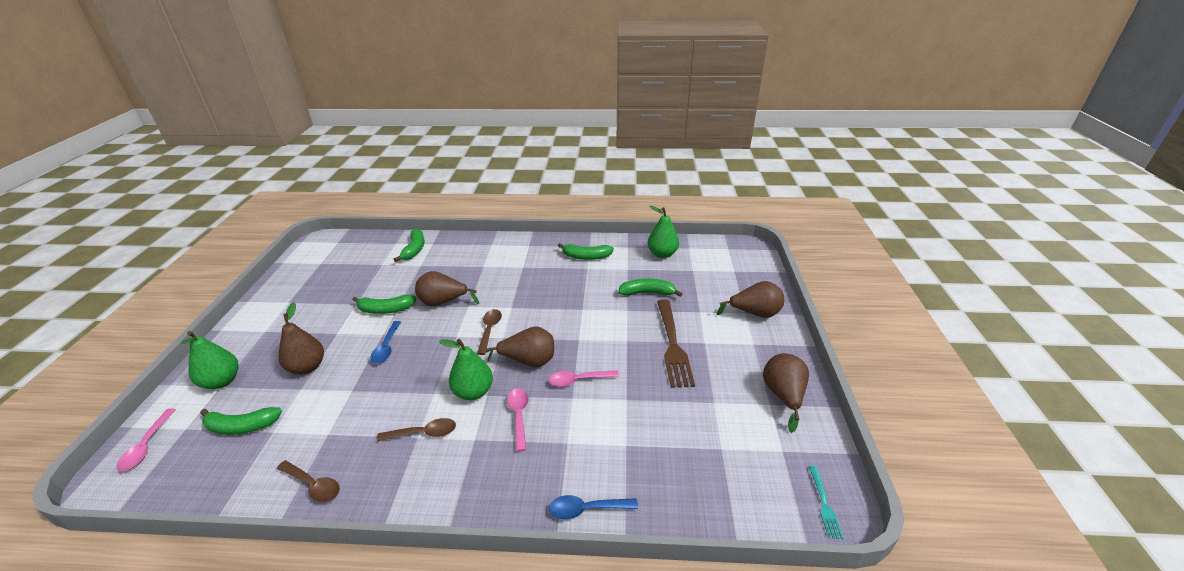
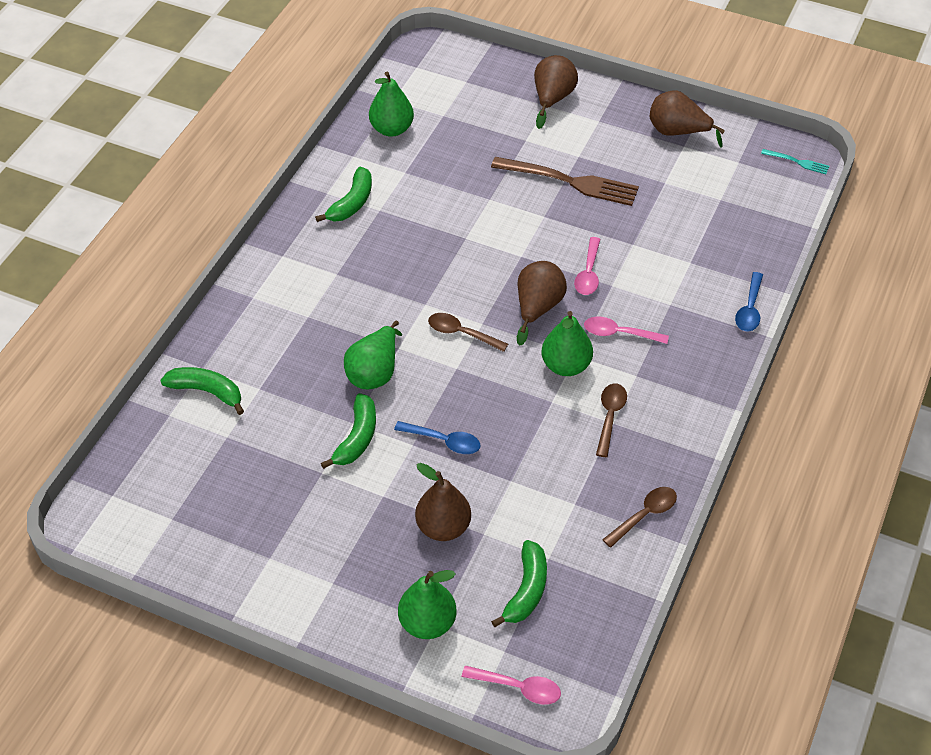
camera: 70 degrees left, 15 degrees up
(443, 302) = (374, 372): brown pear -> green pear
(647, 293) = (466, 170): green banana -> none

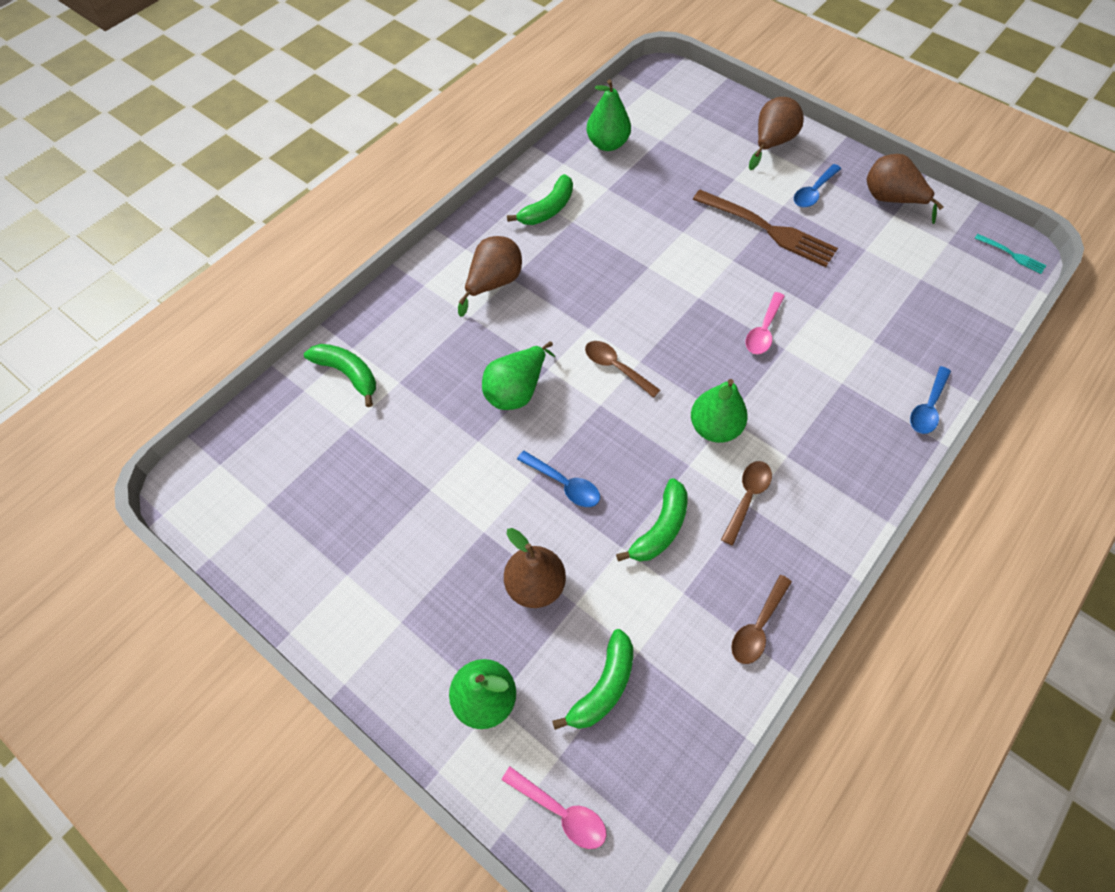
camera: 15 degrees right, 10 degrees up
(357, 438) = (477, 459): green banana -> green banana (660, 529)
(538, 308) = (701, 357): brown pear -> brown pear (493, 283)
(604, 138) = (813, 192): none -> blue spoon
(619, 333) = (779, 404): pink spoon -> none
(644, 515) = (757, 627): brown spoon -> brown spoon turned 150 degrees clockwise

